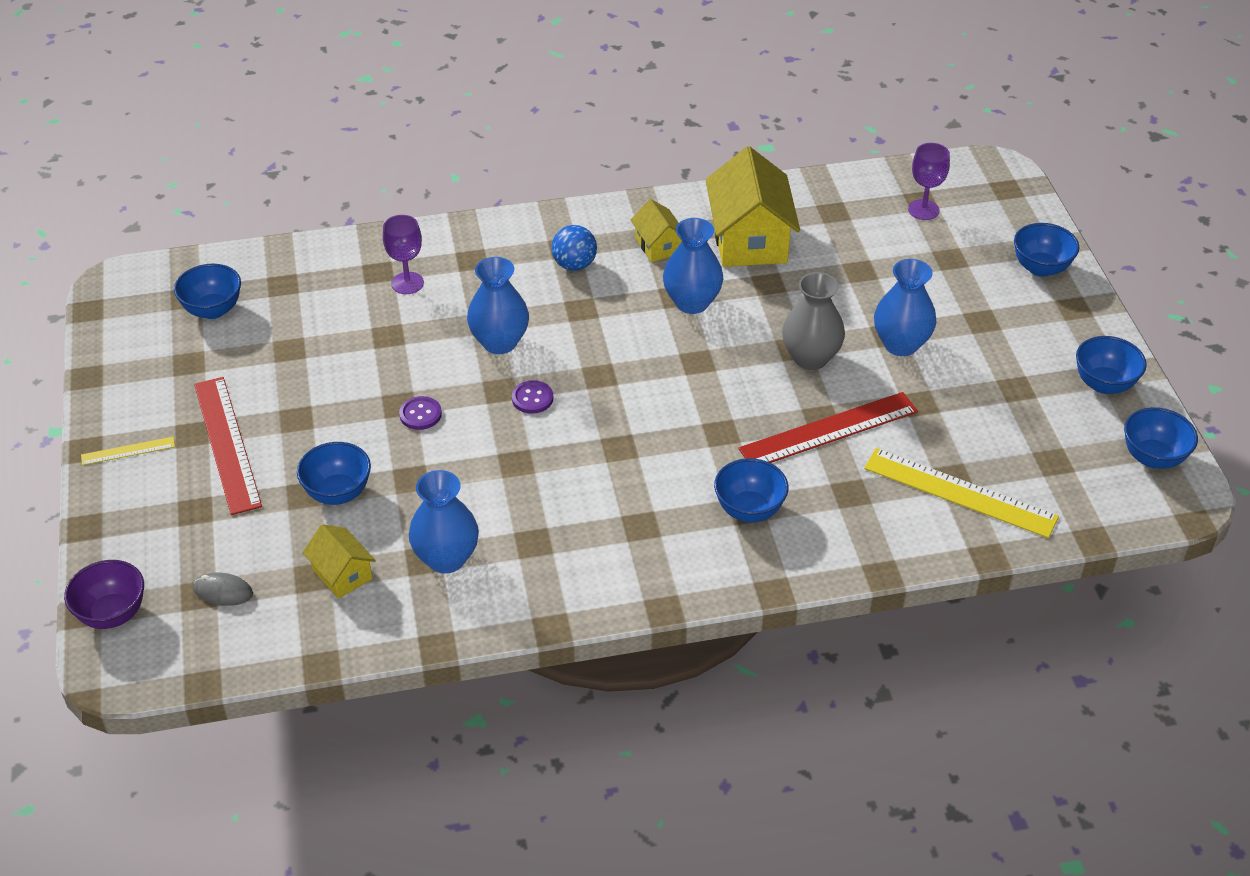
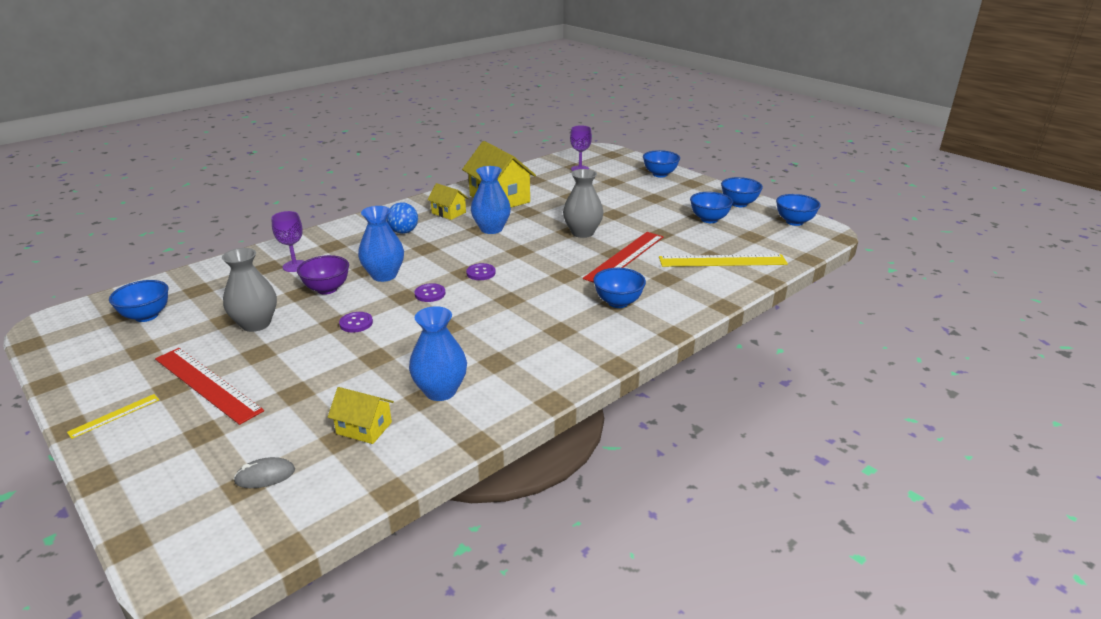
camera: 30 degrees left, 15 degrees down
(112, 614) = (161, 532): purple bowl -> purple bowl (327, 289)
(316, 370) = (256, 324): none -> grey vase
(338, 493) = (324, 382): blue bowl -> blue bowl (709, 219)
(618, 385) = (481, 273): none -> purple button
(901, 344) = (624, 216): blue vase -> none

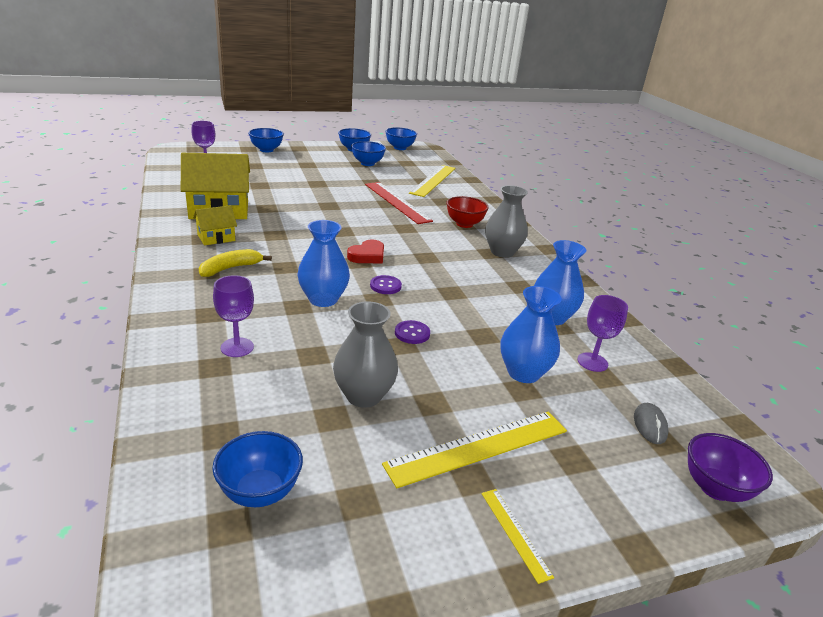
camera: 70 degrees left, 0 degrees up
(207, 384) = (479, 447): red ruler -> yellow ruler
(327, 289) = (321, 336): purple bowl -> purple bowl (715, 488)
(364, 428) = (592, 362): yellow house -> purple goblet
(403, 232) = (230, 268): blue ball -> yellow banana
(481, 273) = (367, 256): purple button -> red heart
(491, 229) = (283, 230): blue vase -> blue vase (523, 373)
(582, 233) = (338, 202): grey vase -> grey vase (502, 252)
(618, 302) = (464, 224): blue bowl -> red bowl

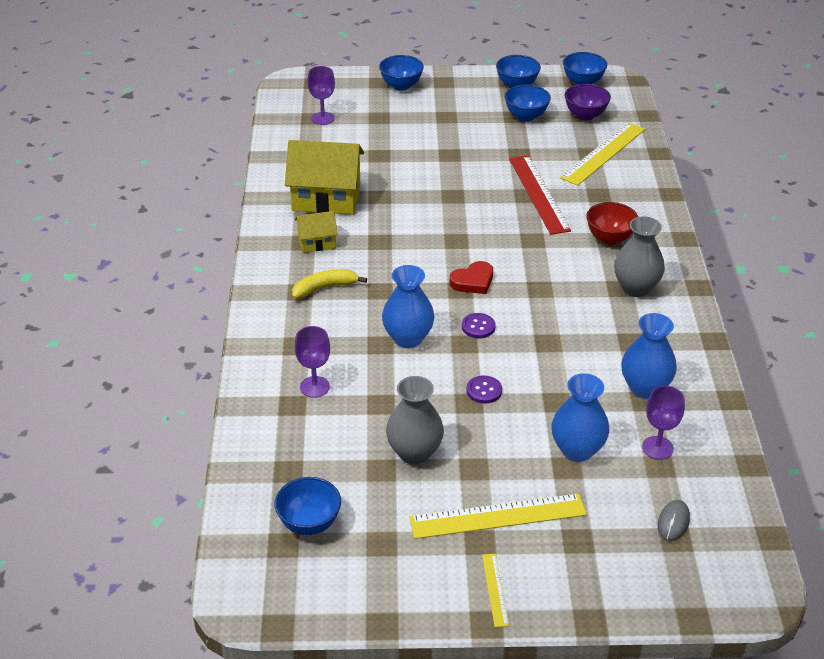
camera: 20 degrees right, 10 degrees up
(715, 488) = (695, 588): purple bowl -> purple bowl (585, 115)

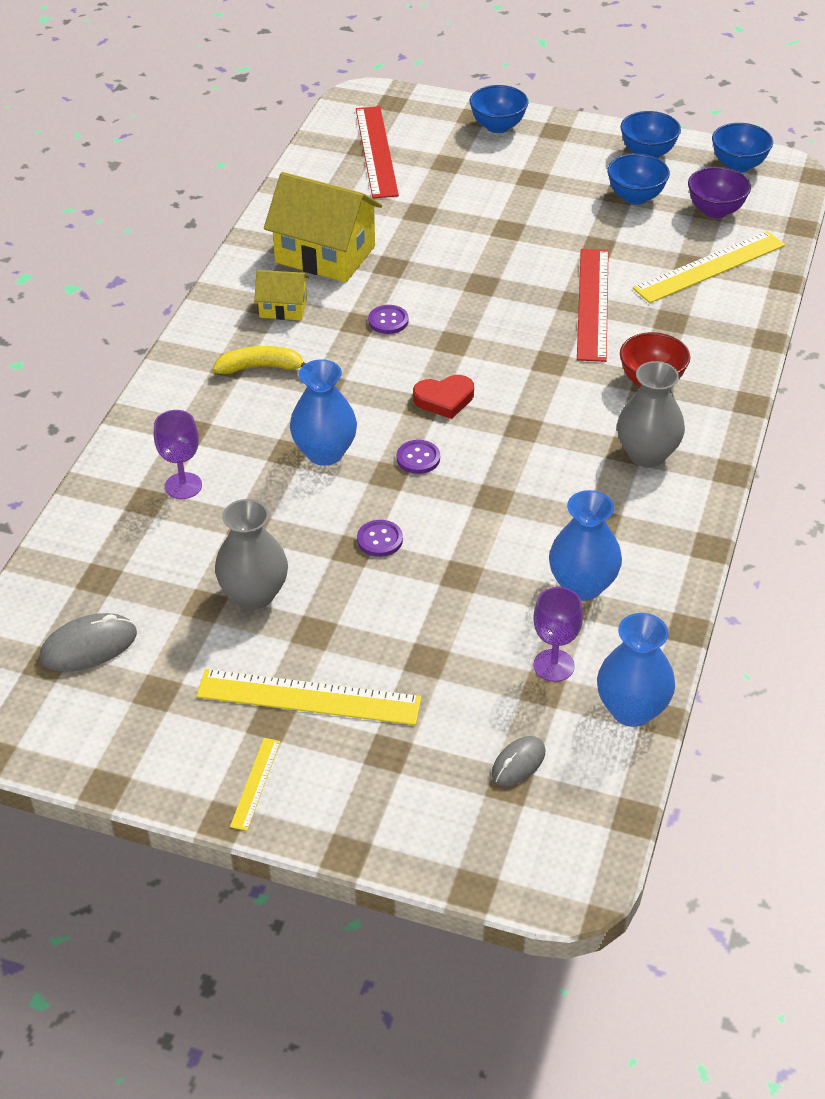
camera: 20 degrees right, 5 degrees up
(309, 523) = (89, 646): blue bowl -> grey mouse
(322, 118) = (376, 151): purple goblet -> red ruler
(400, 235) = (388, 321): none -> purple button
(577, 450) = (451, 642): blue vase -> blue vase (632, 710)

